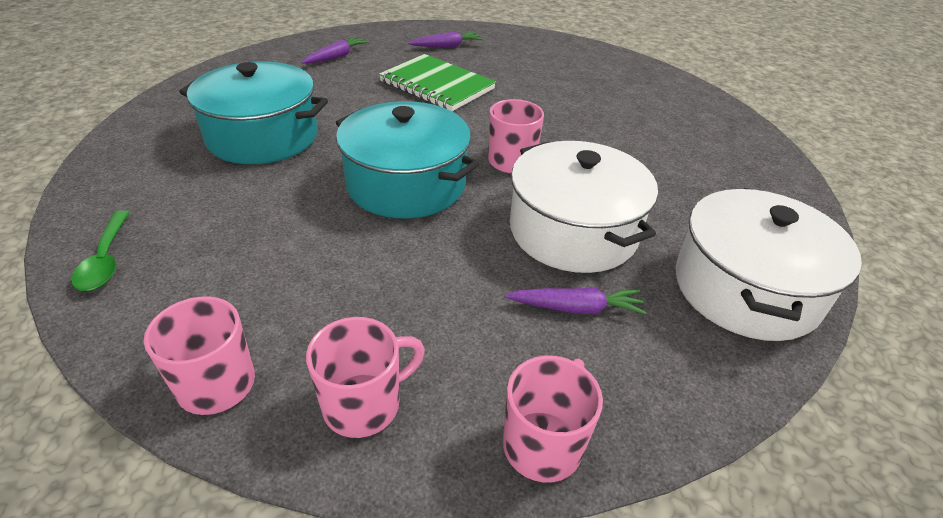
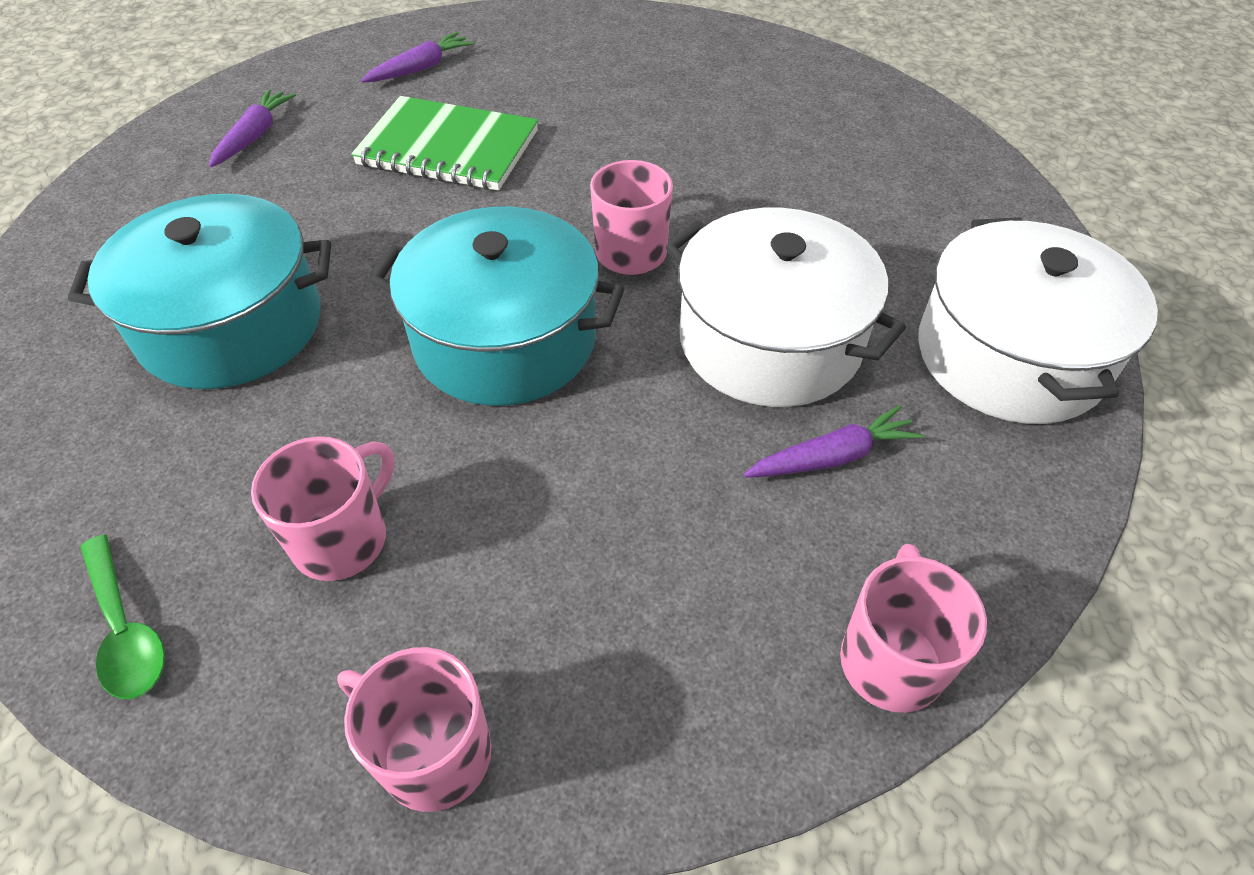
camera: 20 degrees left, 10 degrees up
(364, 404) = (650, 699): pink mug -> pink mug (343, 539)

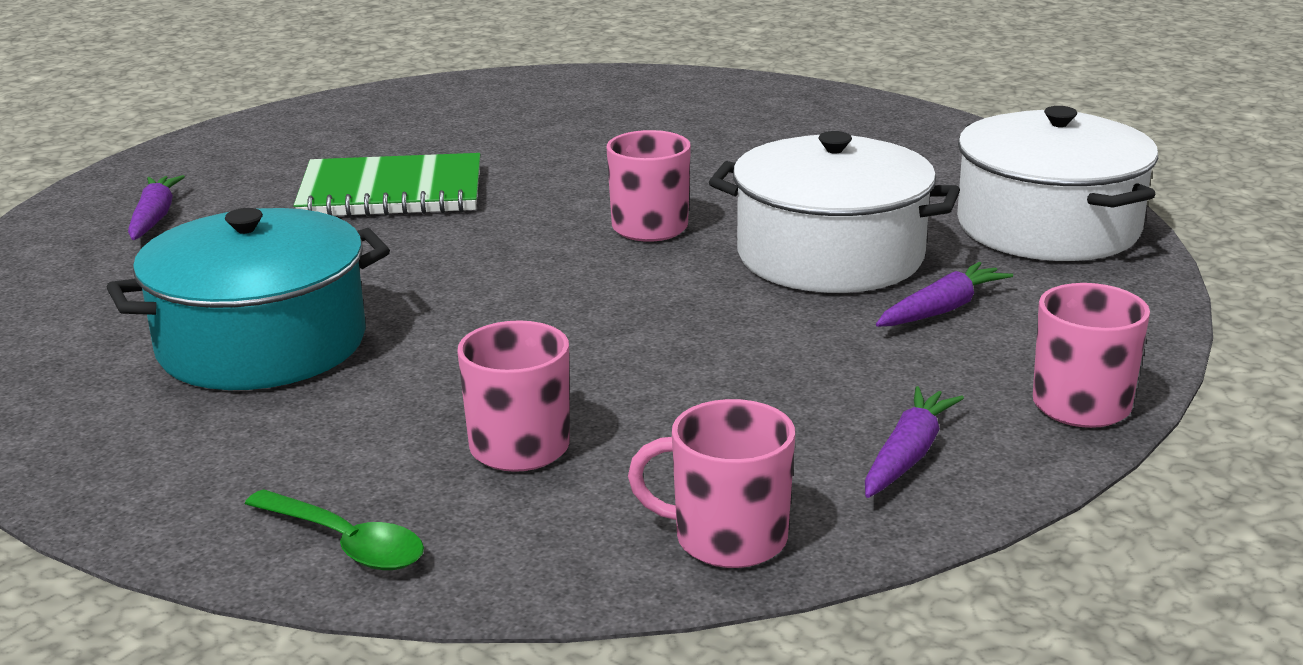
camera: 20 degrees left, 25 degrees down
(421, 68) = (305, 144): purple carrot -> purple carrot (908, 455)
(505, 340) = (571, 300): turquoise pot -> none

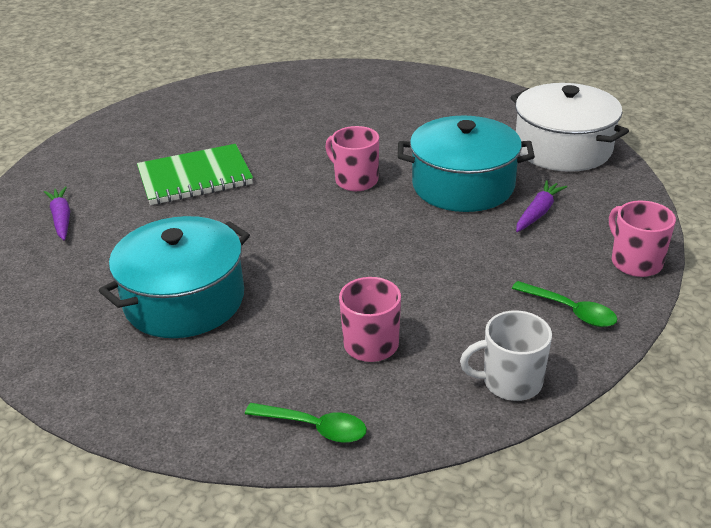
camera: 15 degrees left, 10 degrees up
(727, 539) = (510, 382): pink mug -> white mug
(830, 256) = (463, 185): white pot -> turquoise pot
(908, 455) = (570, 310): purple carrot -> green spoon

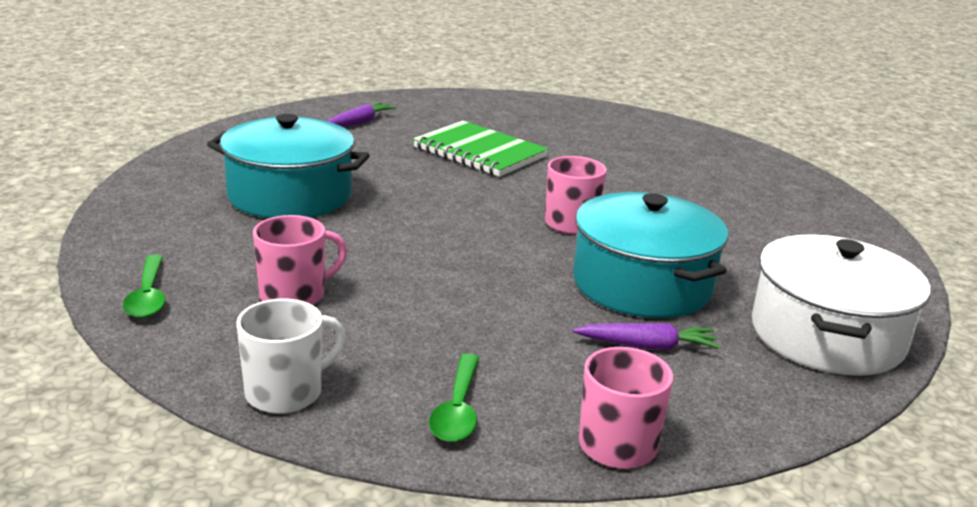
camera: 55 degrees right, 10 degrees down
(510, 382) = (286, 392): white mug -> white mug turned 90 degrees clockwise

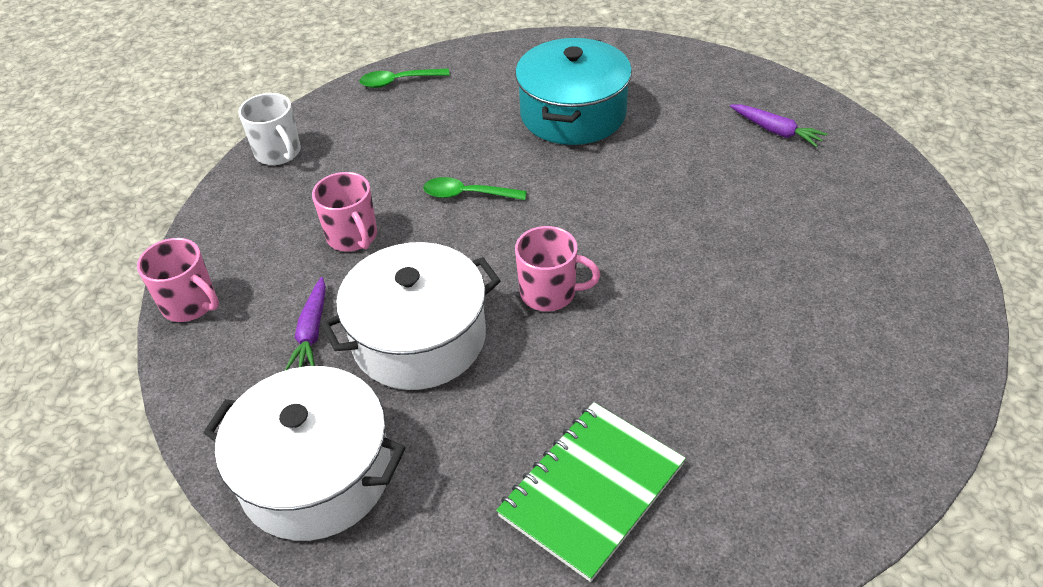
camera: 95 degrees right, 20 degrees up
(294, 295) = (399, 140): pink mug -> pink mug (353, 237)
(457, 409) = (246, 226): green spoon -> green spoon (467, 195)
(479, 152) = (724, 222): green notebook -> green notebook (592, 490)
(642, 284) = (419, 338): turquoise pot -> white pot

